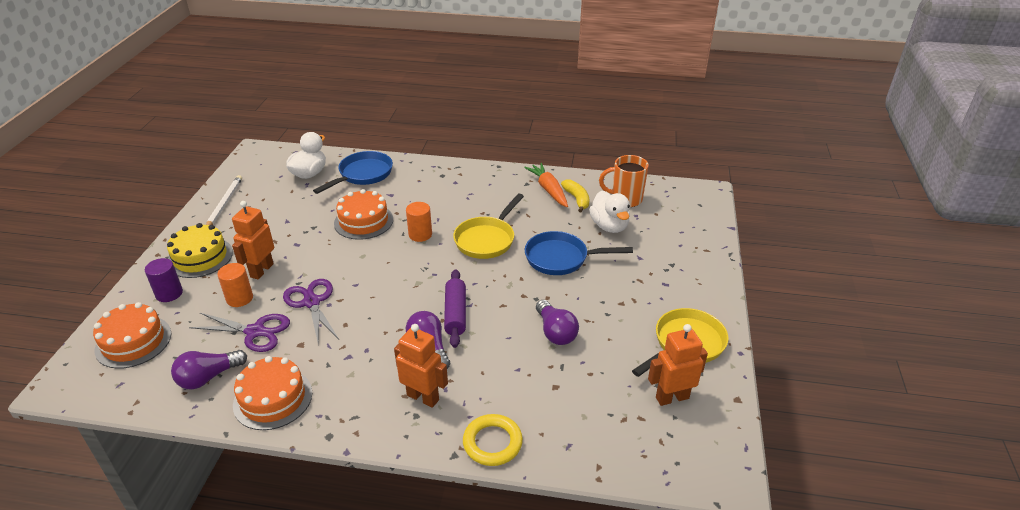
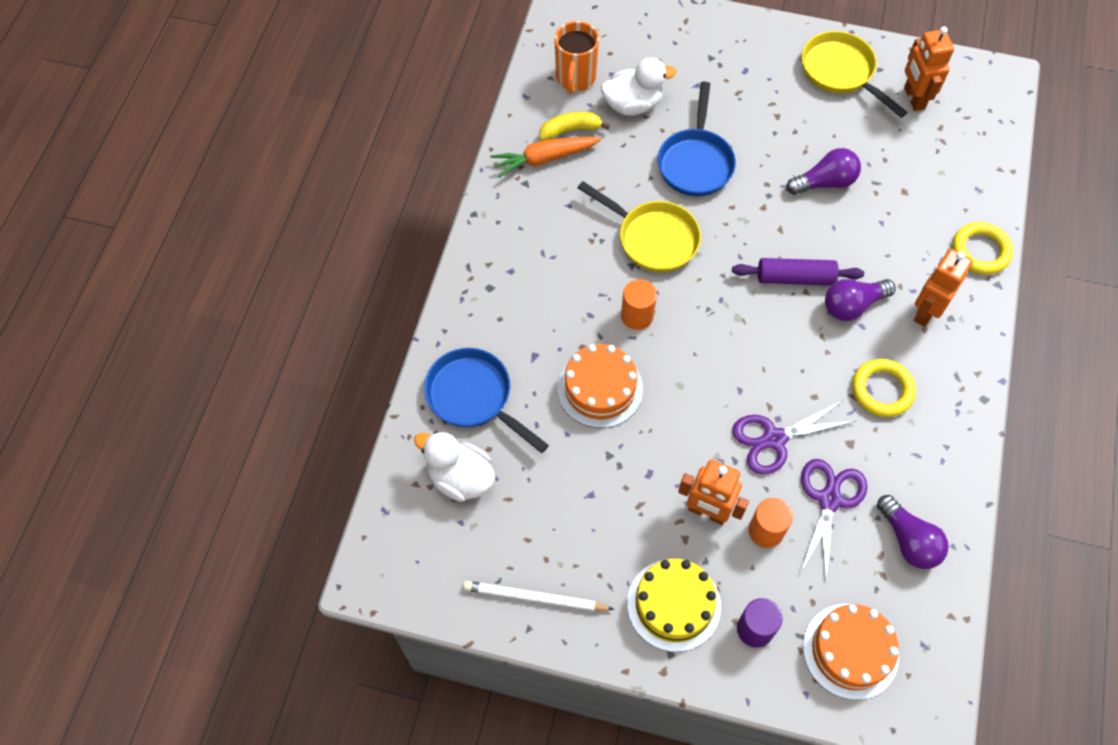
camera: 85 degrees left, 25 degrees up
(273, 398) = (937, 462): orange cake -> none
(346, 365) = (882, 390): none -> yellow ring

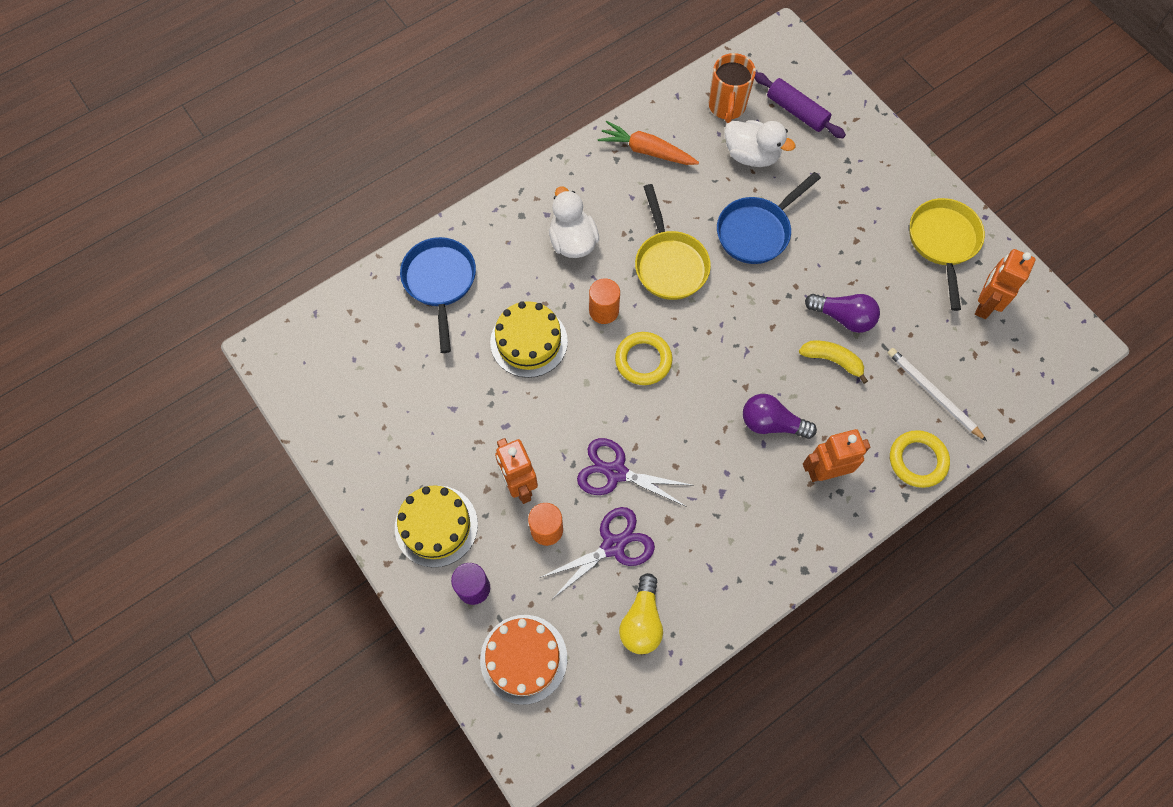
camera: 40 degrees right, 5 degrees up
(460, 477) = (381, 329): white duck -> white duck (572, 241)
(535, 598) = (352, 446): white pencil -> white pencil (933, 394)
(570, 130) = (686, 142): yellow banana -> yellow banana (832, 360)
(575, 78) = (727, 107): orange mug -> orange mug turned 45 degrees counterclockwise
(600, 388) = (529, 341): orange cake -> yellow cake
(795, 278) = (747, 371): purple rolling pin -> purple rolling pin (796, 111)
(882, 390) = (731, 501): yellow ring -> yellow ring (643, 360)
(908, 540) = (642, 621): purple light bulb -> yellow light bulb

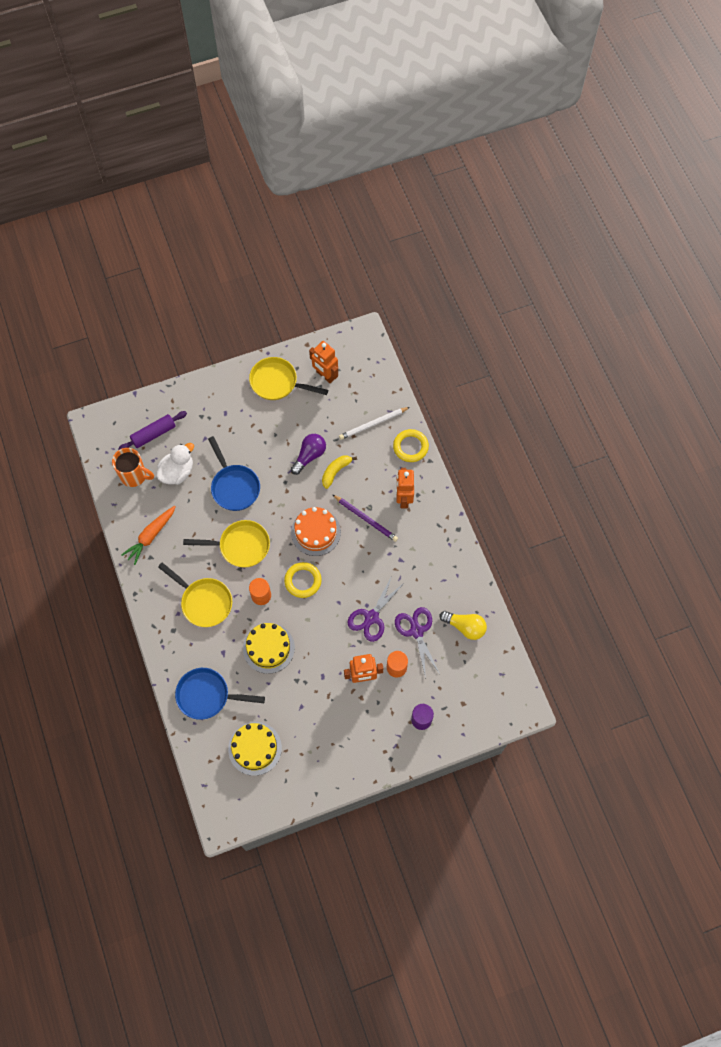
camera: 75 degrees left, 0 degrees up
(436, 526) = (376, 734): yellow cake -> yellow cake (255, 748)
(523, 659) = (470, 699): orange cake -> orange cake (315, 532)
(572, 241) = (204, 602): white duck -> yellow pan
(771, 423) = (366, 519): purple light bulb -> purple pencil

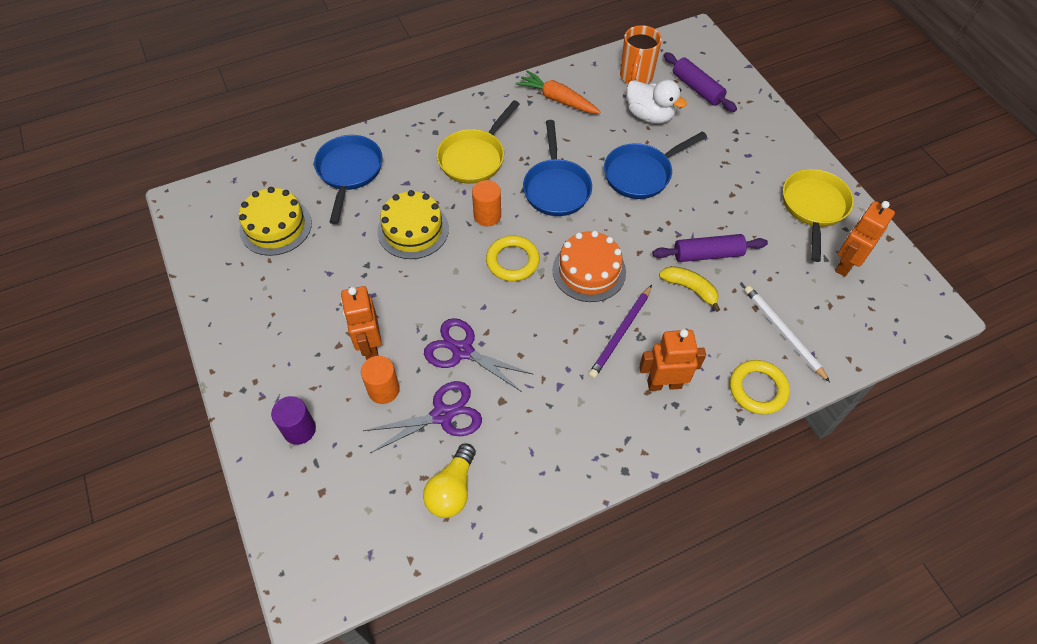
camera: 85 degrees right, 10 degrees down
(241, 546) = (556, 188): yellow pan -> blue pan
(309, 456) = (707, 254): purple light bulb -> purple rolling pin

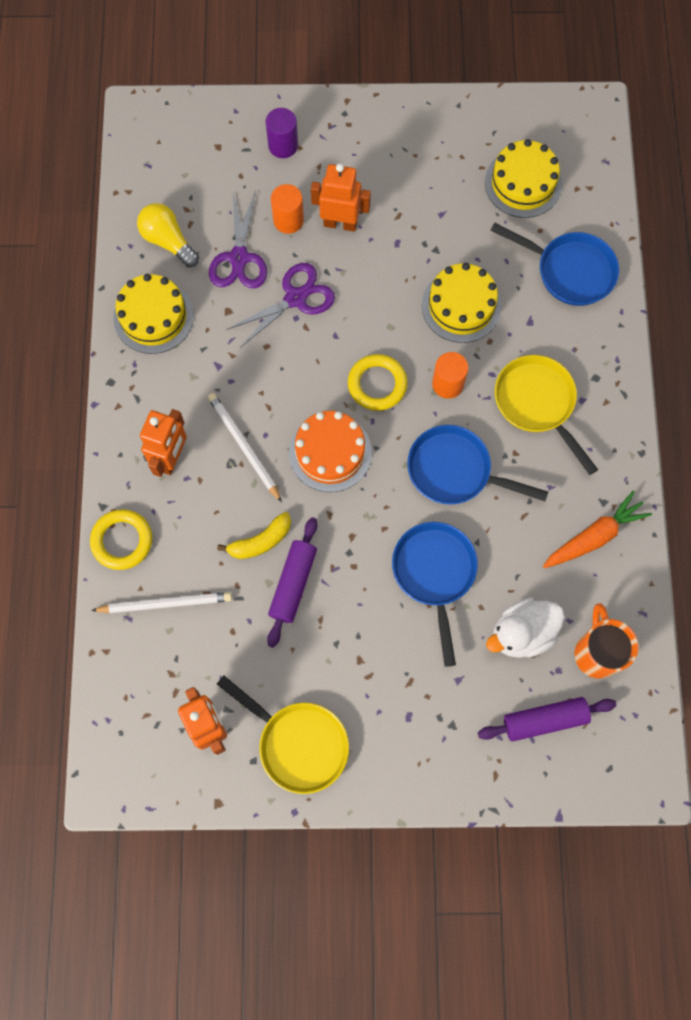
camera: 115 degrees right, 15 degrees up
(539, 464) = (153, 316): none -> yellow cake
(620, 333) = (244, 446): purple pencil -> white pencil
(636, 77) = (596, 652): orange mug -> orange mug turned 45 degrees clockwise

